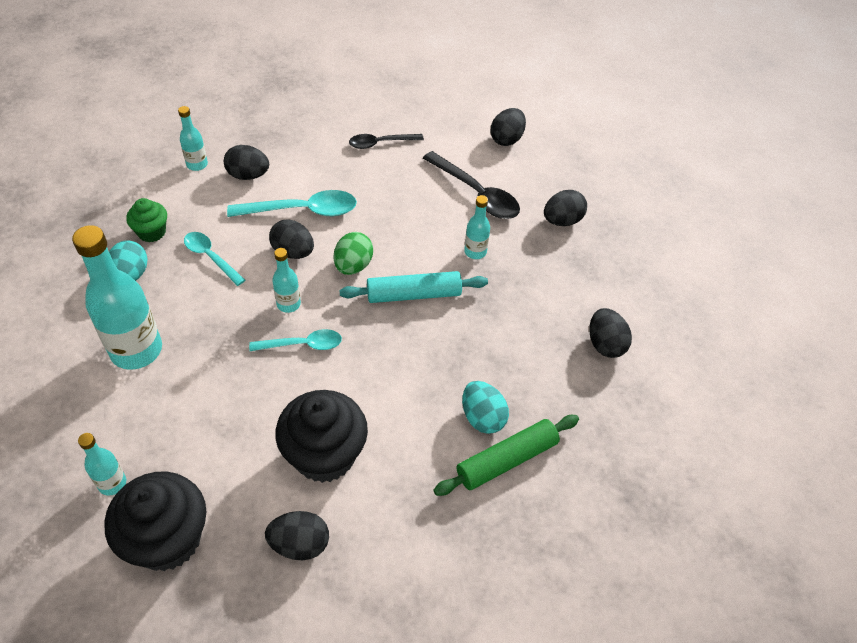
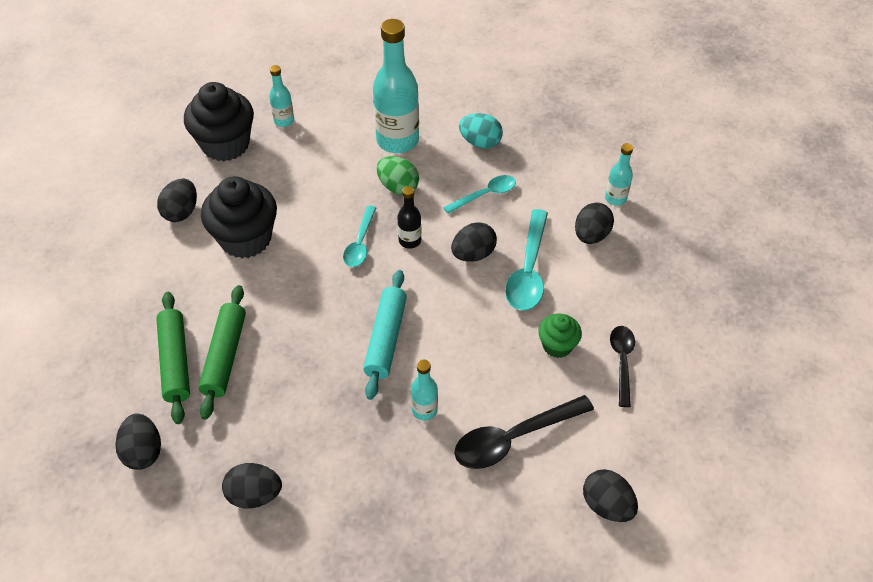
camera: 110 degrees right, 0 degrees up
(152, 232) = (529, 159): green cupcake -> green cupcake (557, 345)
(288, 304) = (410, 241): turquoise bottle -> black bottle
(353, 266) = (440, 297): green egg -> green egg (398, 187)
(482, 418) = (225, 356): turquoise egg -> green rolling pin
(562, 221) = (444, 520): black egg -> black egg (143, 451)

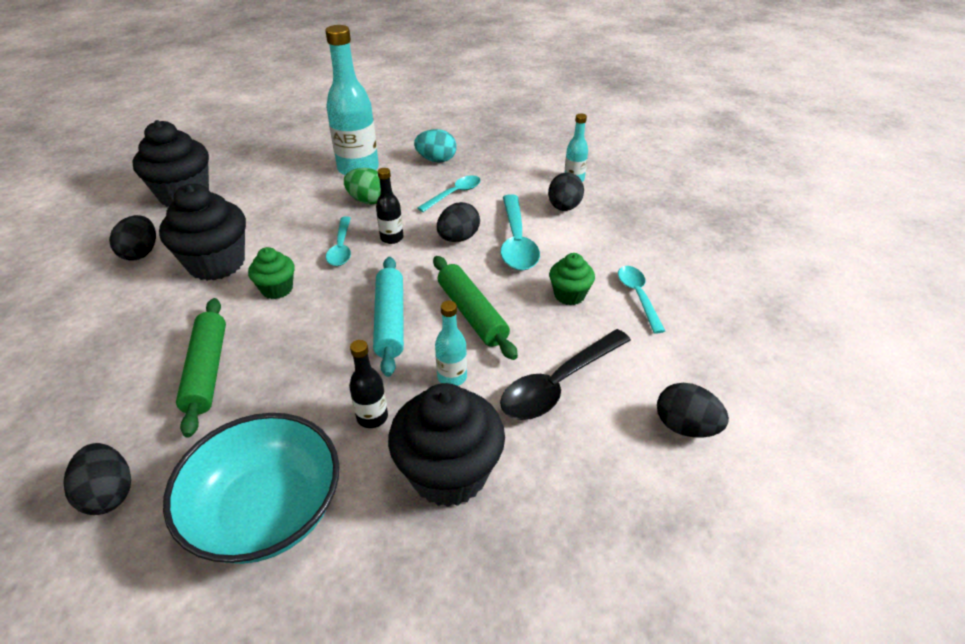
camera: 15 degrees left, 10 degrees down
(175, 361) = (145, 388): green rolling pin -> green rolling pin (472, 313)
(254, 495) = (267, 511): black egg -> turquoise bowl
(284, 121) = (242, 170): turquoise bottle -> none
(294, 280) = (277, 289): none -> green cupcake
(349, 433) = (372, 417): none -> black bottle
(398, 498) = (449, 473): none -> black cupcake
(622, 362) = (638, 296): black spoon -> turquoise spoon

